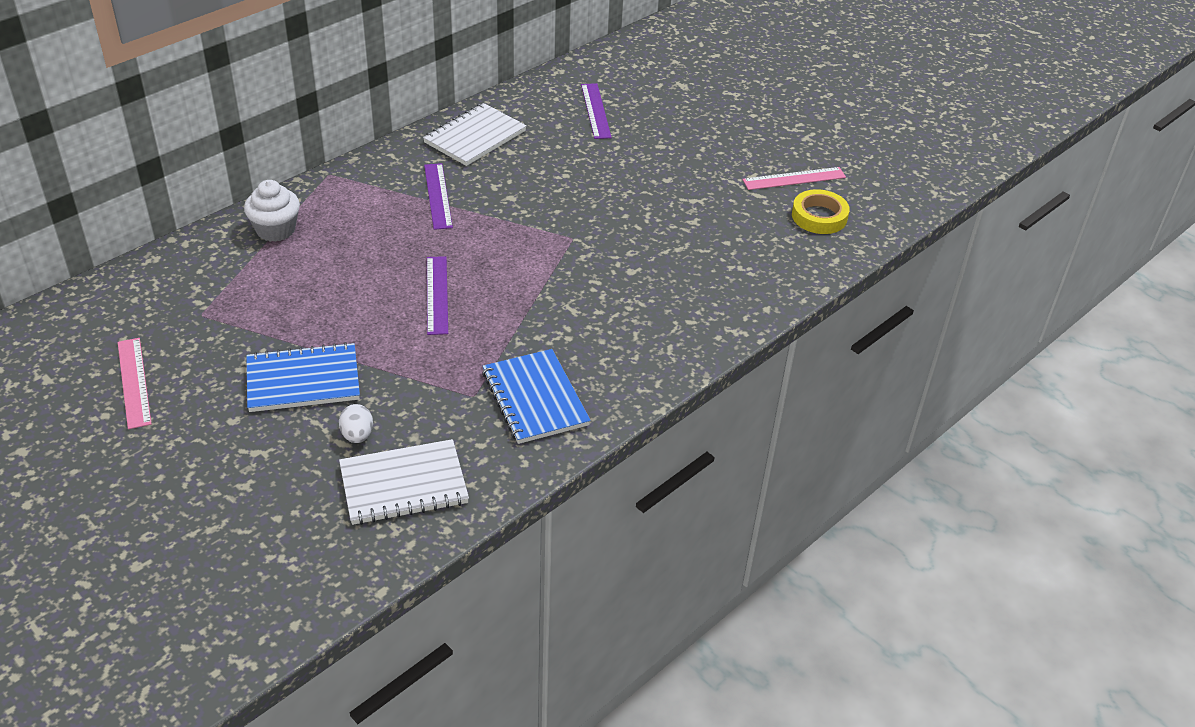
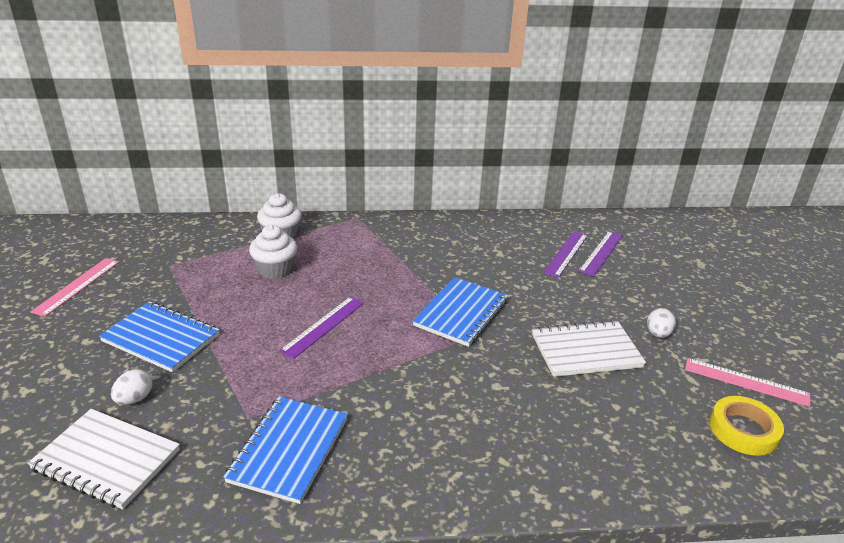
camera: 40 degrees right, 10 degrees down
(320, 266) = (275, 270): none -> white cupcake
(437, 196) = (410, 260): purple ruler -> purple ruler (566, 253)
(475, 137) = (484, 234): white notebook -> white notebook (586, 351)
(539, 225) = (461, 313): none -> blue notebook
(705, 168) = (658, 334): none -> white egg

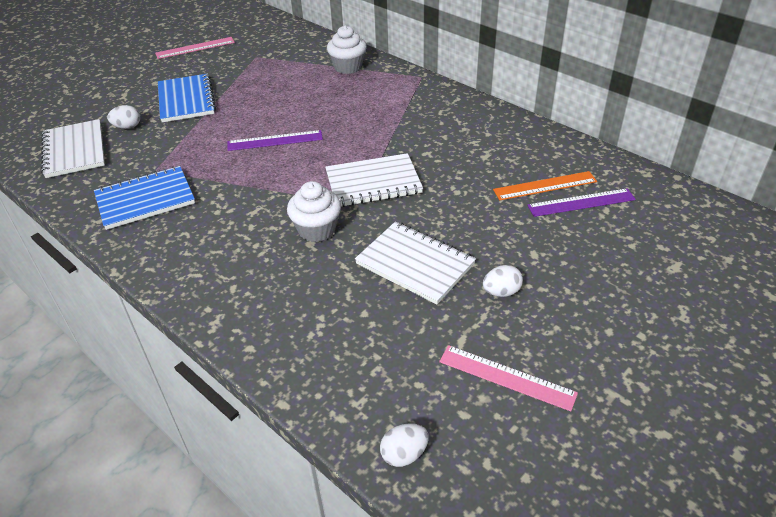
camera: 50 degrees right, 10 degrees up
(275, 270) = (307, 89): white cupcake -> white cupcake (317, 229)
(461, 313) = (373, 183): blue notebook -> white notebook
(566, 253) = (545, 185): purple ruler -> orange ruler
(743, 430) = (428, 402): yellow tape -> none
(746, 382) = (506, 377): pink ruler -> pink ruler turned 45 degrees counterclockwise
(788, 471) = (404, 454): none -> white egg

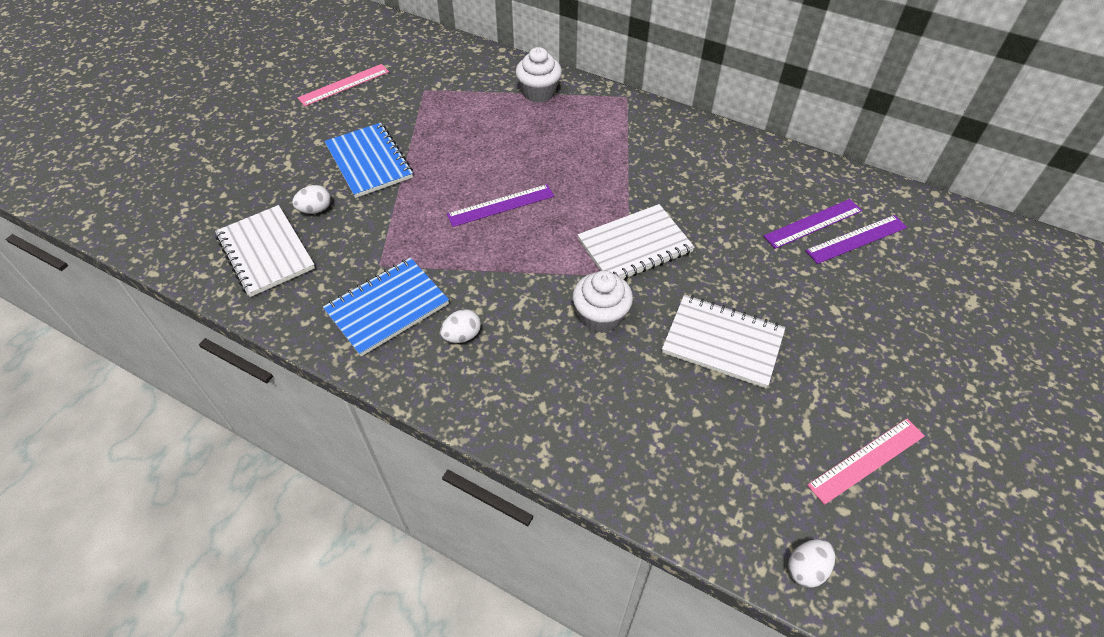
camera: 15 degrees left, 10 degrees up
(501, 292) = (822, 361): white egg -> white egg (462, 336)
(506, 377) = (867, 460): pink ruler -> pink ruler turned 45 degrees counterclockwise
(545, 185) = (813, 223): orange ruler -> purple ruler

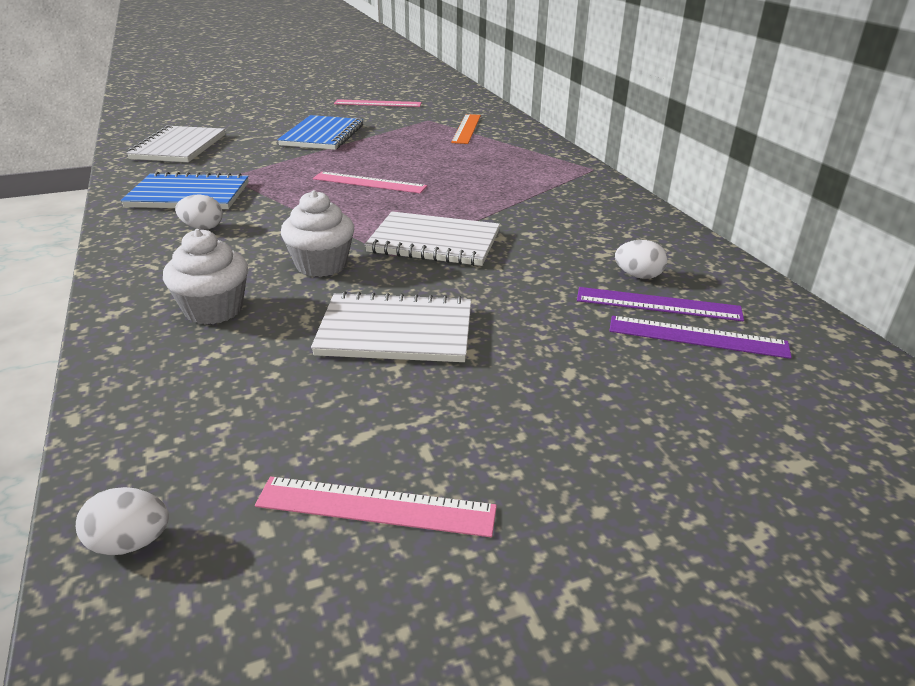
camera: 40 degrees right, 20 degrees down
(315, 209) = (245, 142): white egg -> white egg (638, 276)
(472, 87) = (466, 128): none -> orange ruler
(501, 205) = (369, 183): purple ruler -> pink ruler
(539, 92) = (516, 145): white cupcake -> white cupcake (214, 310)
(722, 342) = (396, 331): white notebook -> white notebook turned 60 degrees counterclockwise

